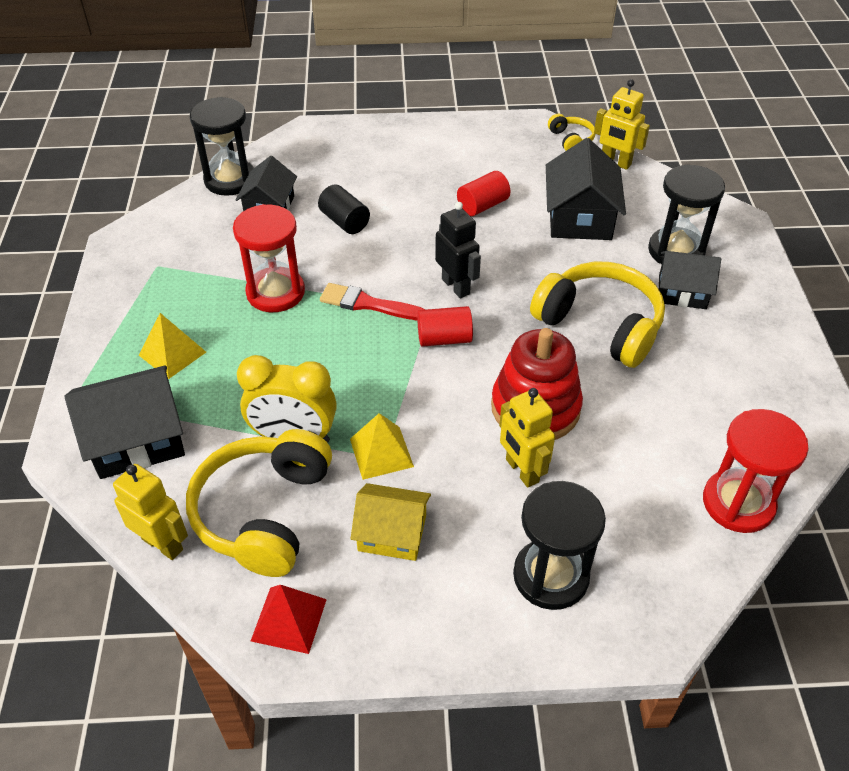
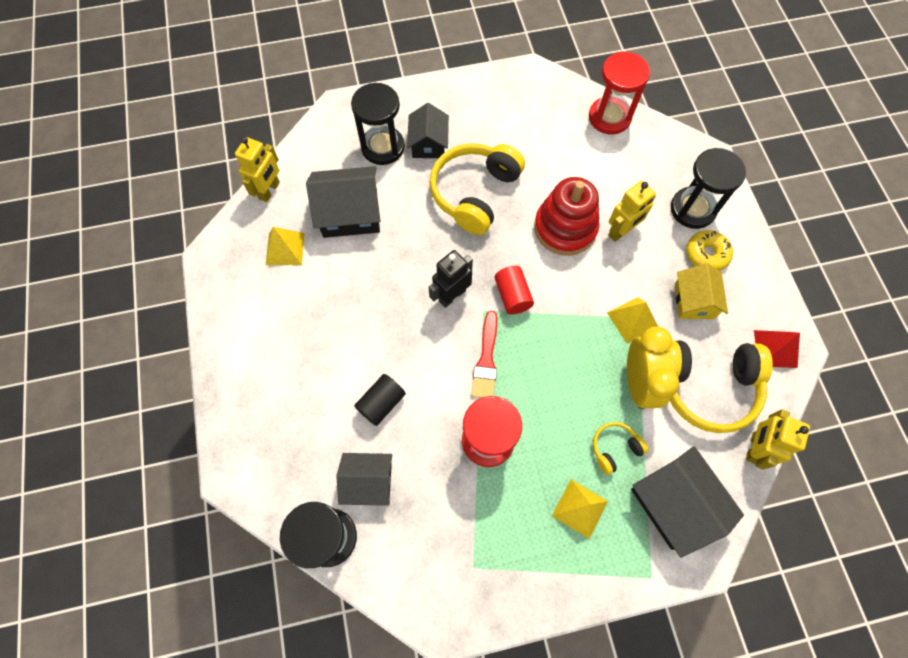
camera: 100 degrees left, 20 degrees up
(465, 572) = (706, 254): none -> yellow donut
(482, 206) = (343, 288): red cylinder -> none
(539, 169) = (285, 248): none -> yellow pyramid
(571, 140) = (236, 226): yellow headphones -> yellow headphones (614, 448)

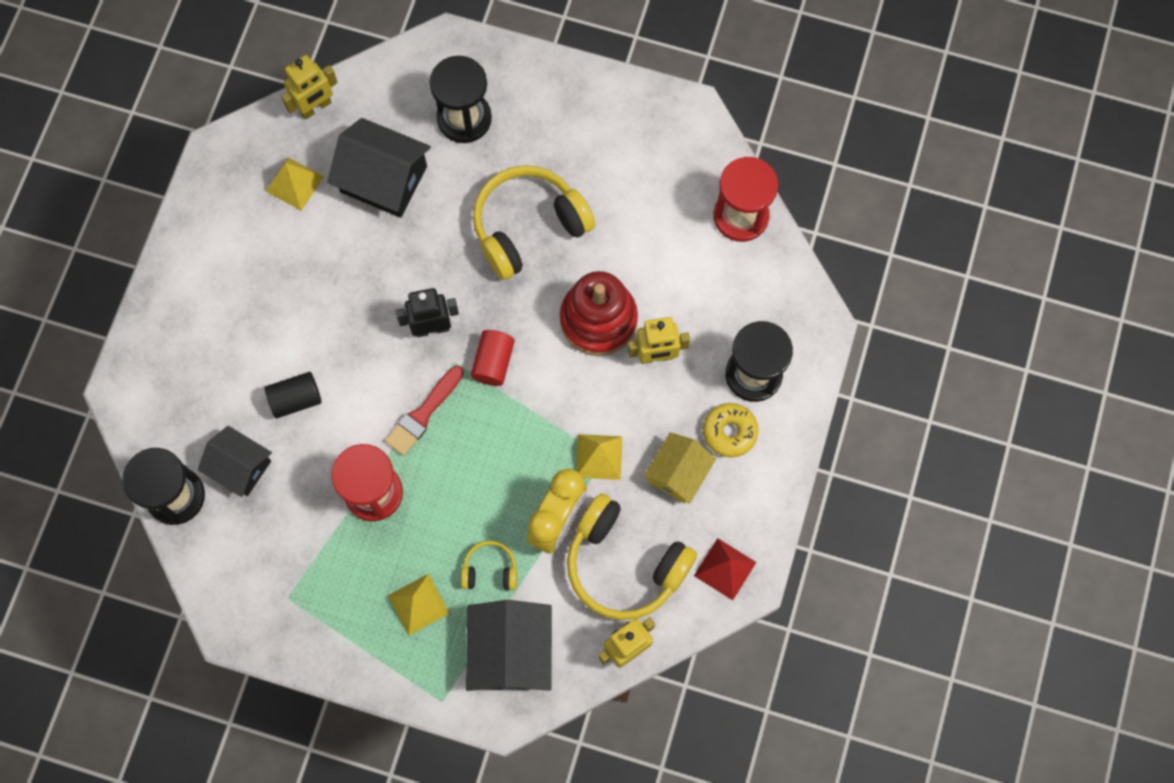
camera: 30 degrees right, 5 degrees up
(428, 143) = (516, 140): black house -> none

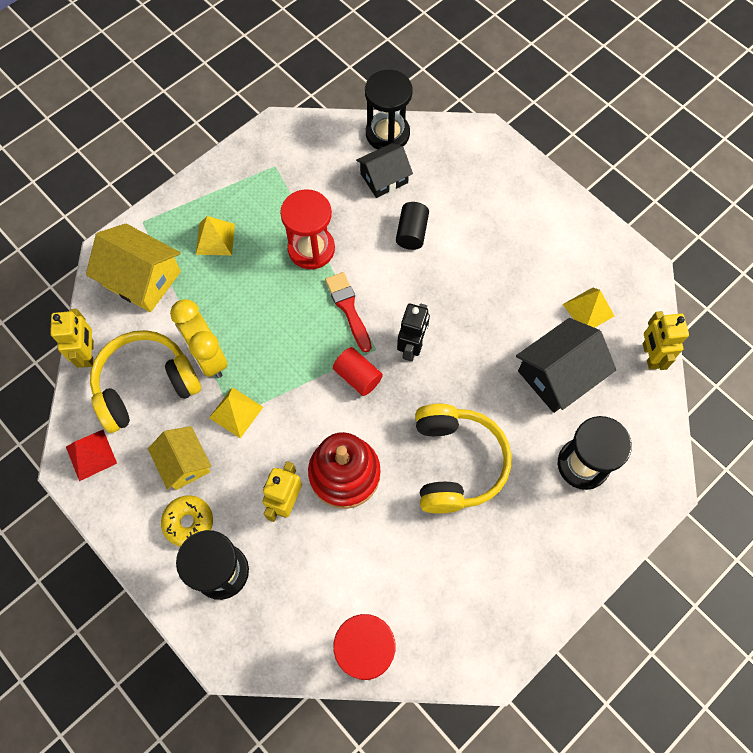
camera: 120 degrees right, 5 degrees down
(490, 570) = (206, 294): yellow headphones -> none
(511, 652) = (142, 279): black house -> yellow house

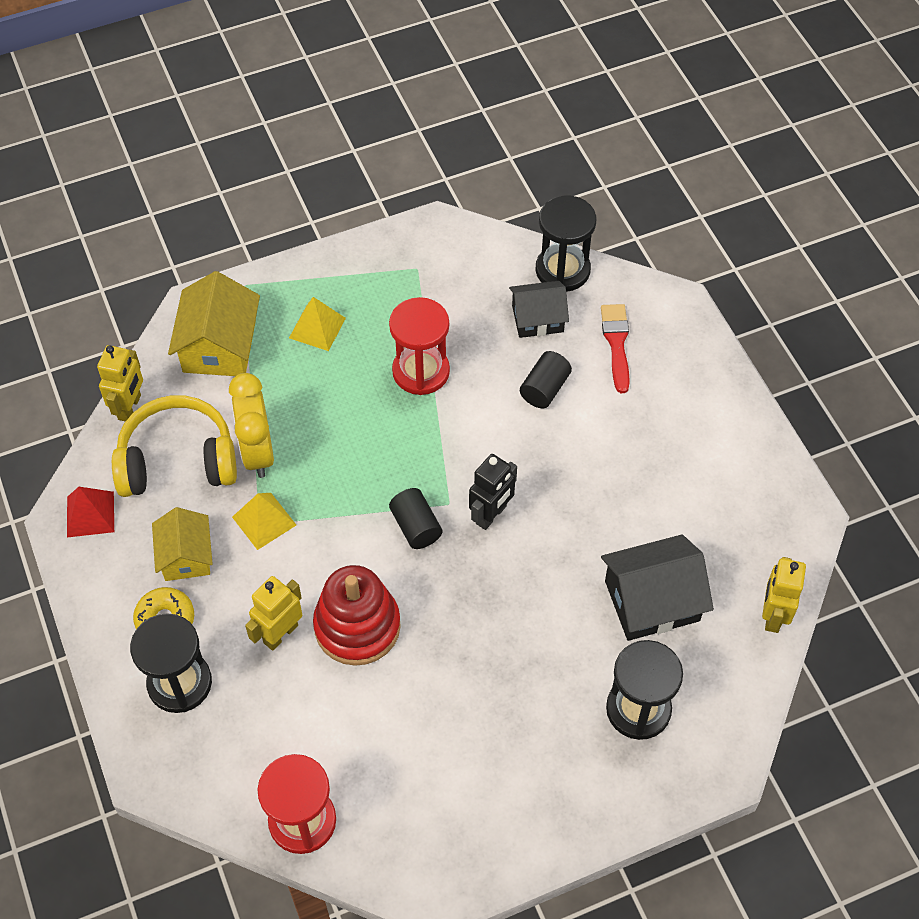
camera: 20 degrees right, 10 degrees down
(142, 279) = (219, 346): yellow house -> yellow house turned 45 degrees clockwise
(348, 308) = (436, 449): red brush -> red brush (616, 343)
(357, 376) = (416, 527): red cylinder -> black cylinder
(456, 463) = (489, 657): yellow headphones -> none
(588, 310) = (719, 540): yellow pyramid -> none

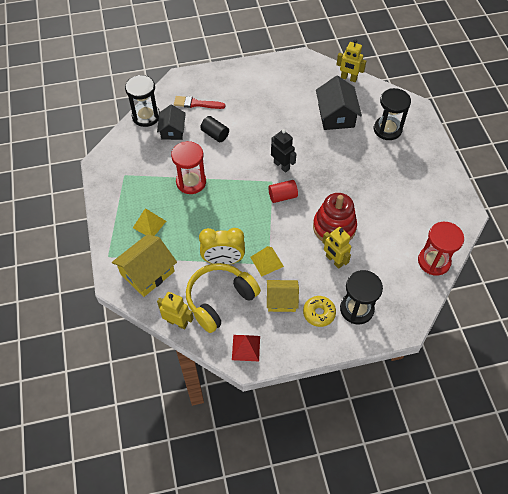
camera: 80 degrees left, 0 degrees up
(178, 460) = (220, 300): yellow headphones -> yellow headphones turned 45 degrees clockwise
(219, 346) = (147, 273): yellow house -> yellow house turned 60 degrees counterclockwise
(416, 527) = (282, 196): black cylinder -> red cylinder

